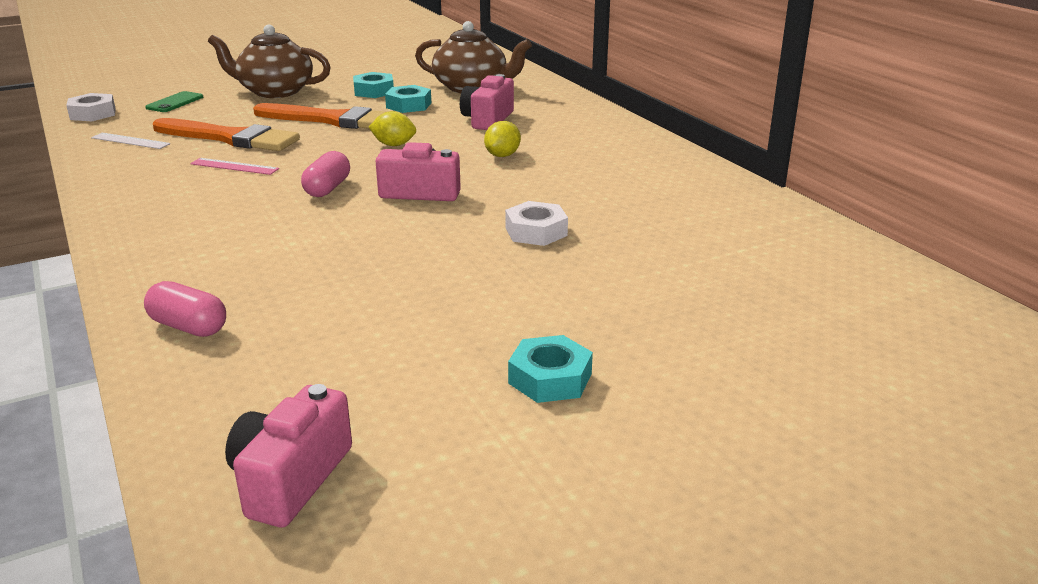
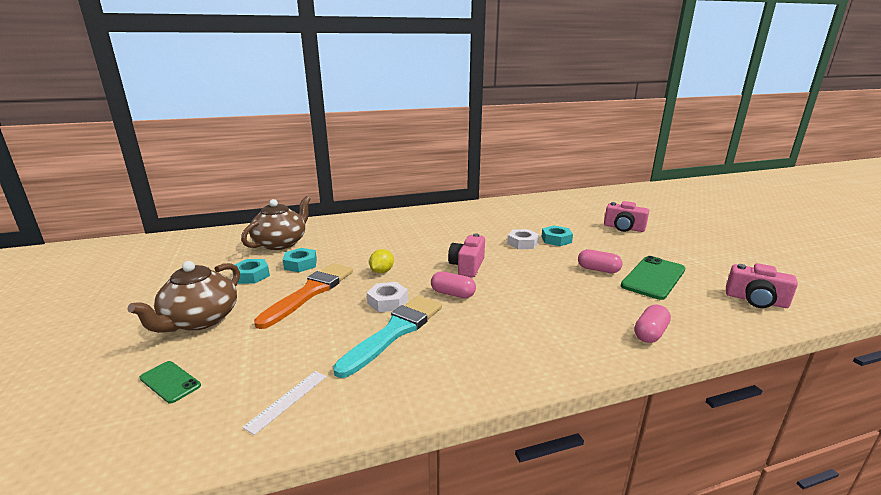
camera: 80 degrees left, 5 degrees down
(93, 114) = (148, 450): white nut -> white nut (387, 301)
(230, 138) = (321, 338): orange brush -> none
(234, 166) = (394, 332): pink ruler -> turquoise brush
(398, 357) = (653, 278): none -> green phone
(427, 299) = (598, 270): none -> pink capsule
(487, 120) = (353, 243): pink camera -> pink camera (623, 228)
(502, 155) = (418, 243): yellow lemon -> none
(550, 378) = (654, 251): turquoise nut -> turquoise nut (556, 240)

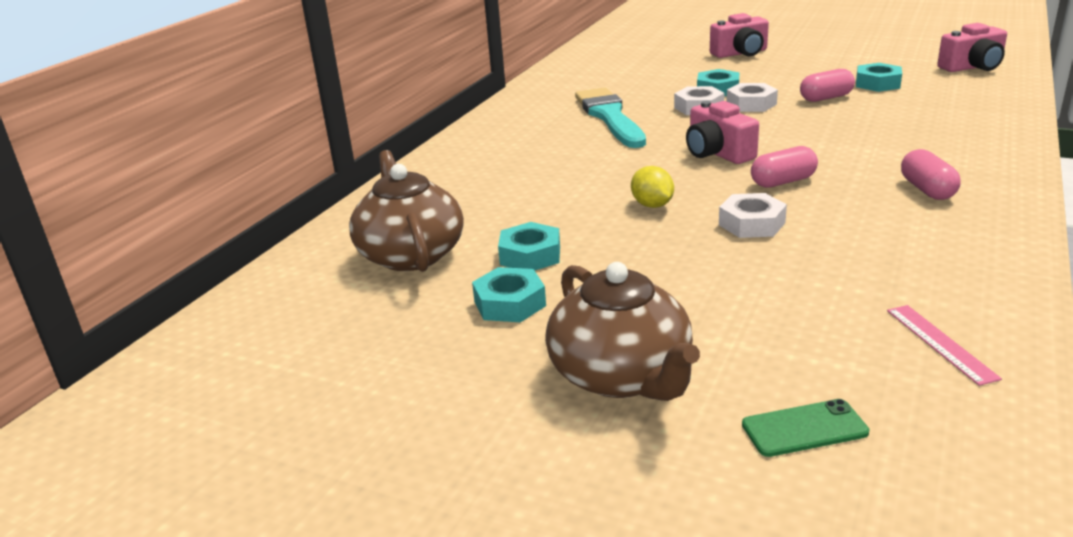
camera: 45 degrees left, 5 degrees up
(287, 400) = (940, 343): white ruler -> pink ruler
(310, 292) = (647, 268): orange brush -> none
(394, 332) = (840, 239): turquoise brush -> turquoise brush (610, 117)
(550, 253) = (751, 104): none -> white nut
(650, 333) = (986, 124): pink capsule -> pink capsule (927, 190)
(653, 278) = (877, 84): green phone -> turquoise nut

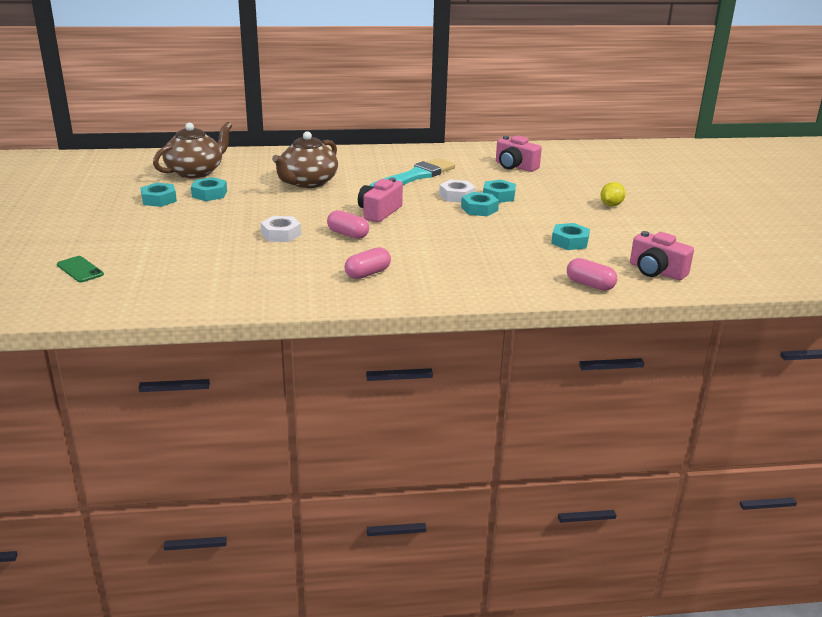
camera: 55 degrees right, 0 degrees up
(621, 376) = (107, 231): brown teapot -> brown teapot (307, 182)
(652, 205) = (288, 208): yellow lemon -> yellow lemon (611, 205)
(740, 53) = (592, 191): pink camera -> pink camera (515, 166)
(751, 104) = (479, 209): white nut -> turquoise nut
(826, 98) = (517, 229): pink capsule -> pink capsule (590, 285)
(940, 343) = (168, 291): pink ruler -> none

